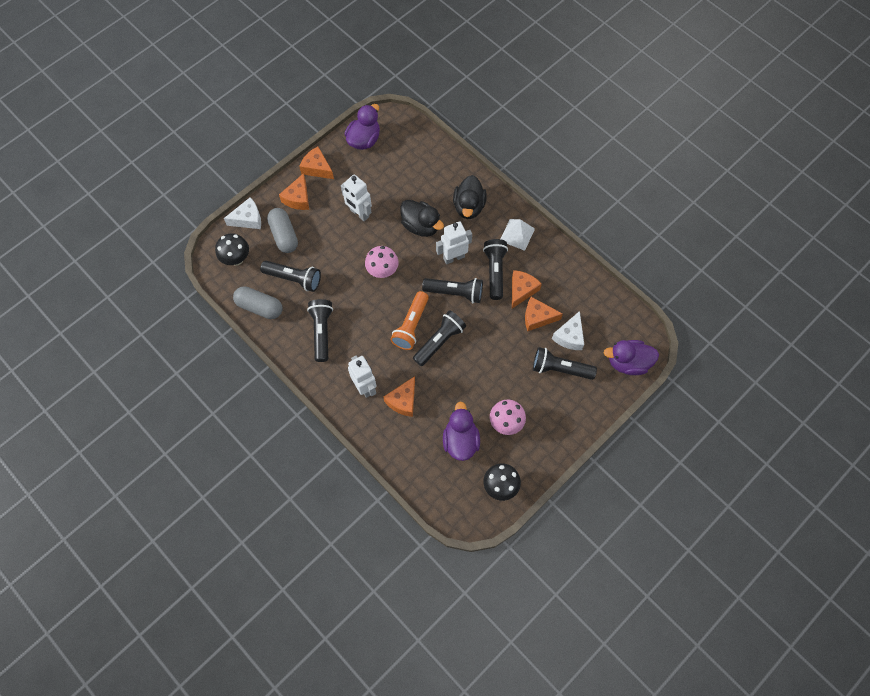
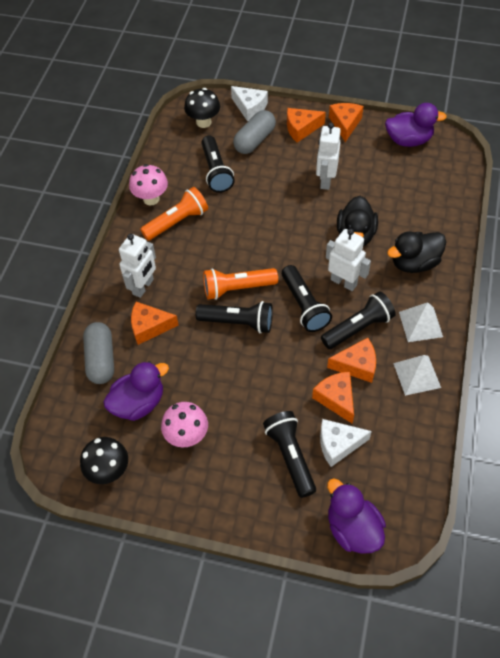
camera: 60 degrees right, 10 degrees down
(259, 307) = (168, 164): grey capsule -> grey capsule (101, 359)
(321, 332) = (177, 221): black flashlight -> orange flashlight
(382, 271) = (278, 232): pink mushroom -> pink mushroom (151, 199)
(551, 261) = (417, 375): none -> white pyramid

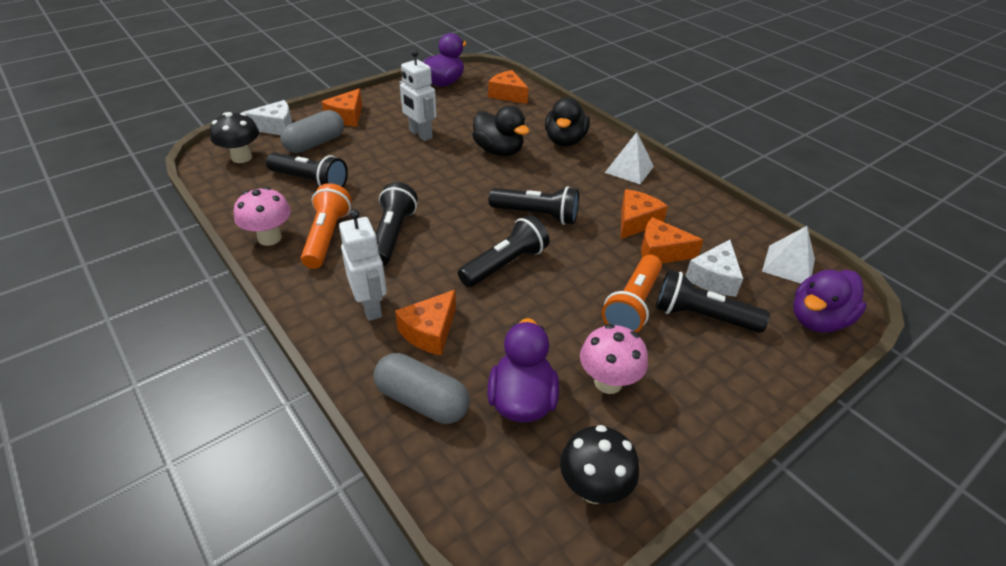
camera: 55 degrees left, 15 degrees down
(237, 288) = (464, 243): orange flashlight -> orange flashlight (633, 305)
(254, 140) = (315, 143): grey capsule -> grey capsule turned 60 degrees clockwise
(344, 282) = (539, 181): white robot -> none
(345, 124) = (380, 97): orange cheese -> orange cheese (507, 95)
(353, 528) = (818, 320): purple duck -> purple duck turned 45 degrees counterclockwise
(358, 327) = (596, 200): black flashlight -> black flashlight (392, 235)
(417, 375) = (679, 197): white pyramid -> white pyramid (788, 265)

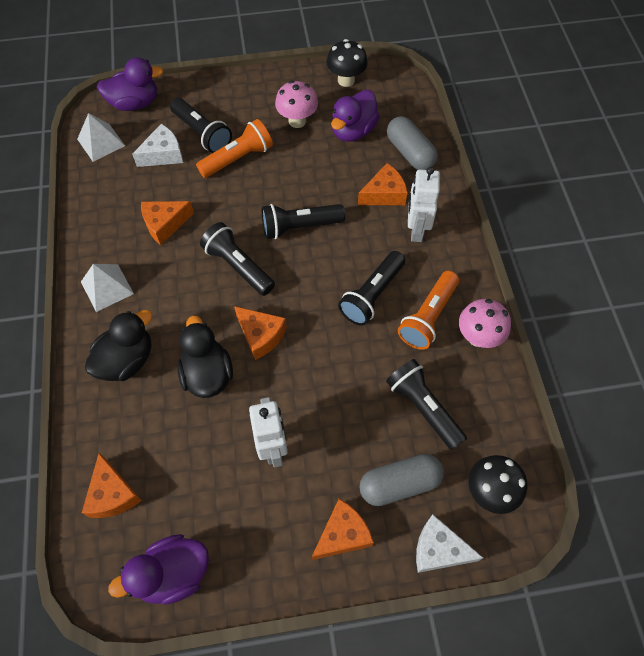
camera: 150 degrees left, 20 degrees up
(661, 252) = (176, 189): orange cheese -> orange cheese (261, 335)

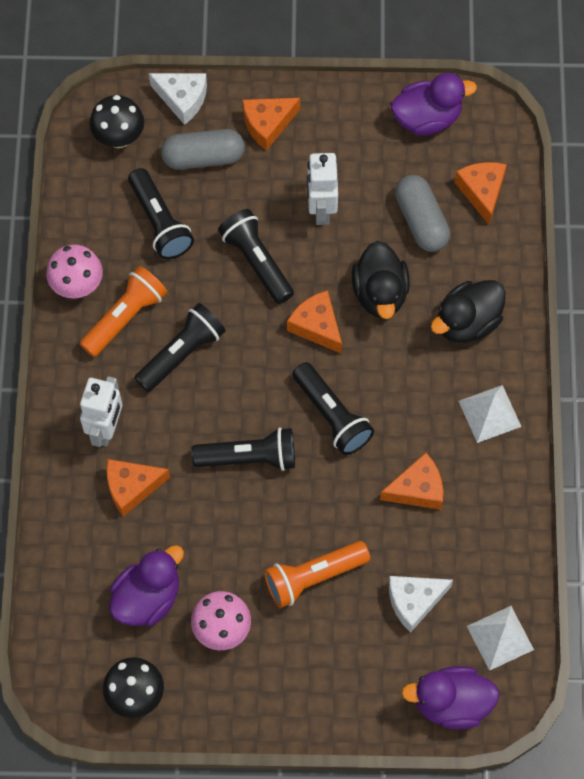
camera: 170 degrees left, 5 degrees up
(202, 133) = (357, 629): black flashlight -> black flashlight (256, 262)
(410, 153) = (80, 547): grey capsule -> grey capsule (421, 221)

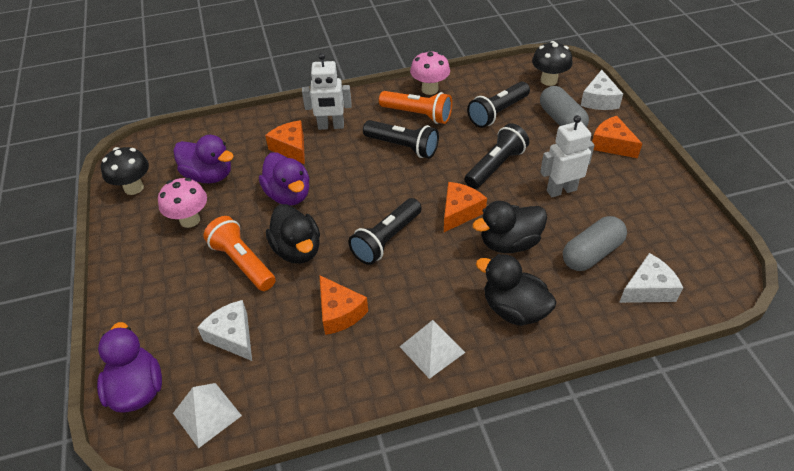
camera: 75 degrees right, 20 degrees down
(249, 457) = (334, 201): black flashlight -> none
(314, 514) = (297, 250): none -> black duck
(427, 118) = (690, 234): purple duck -> purple duck (288, 195)
(482, 192) = (648, 289): orange cheese -> white cheese

